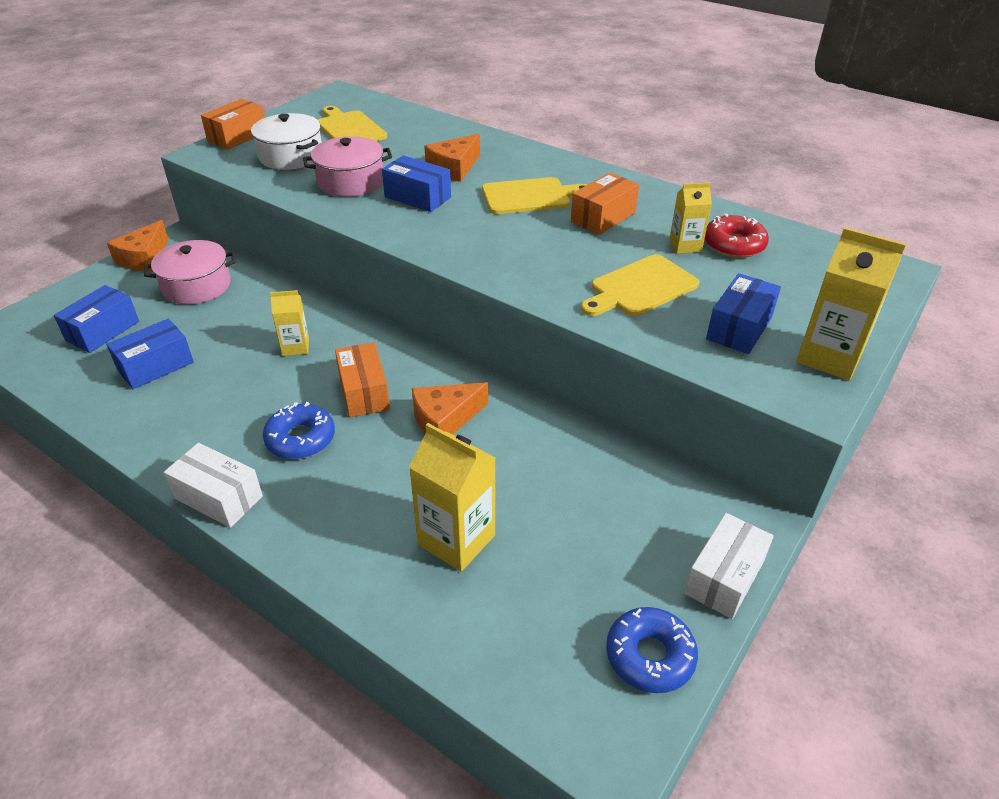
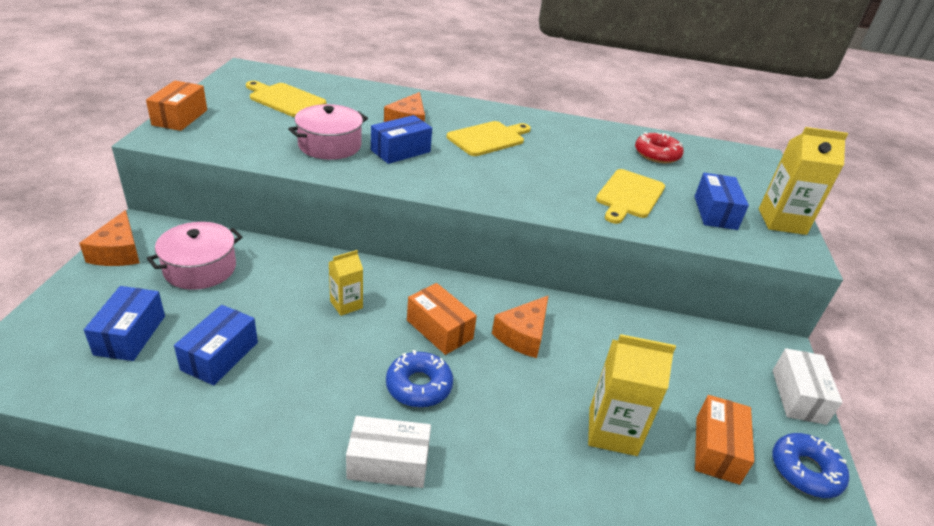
camera: 30 degrees left, 5 degrees down
(291, 156) = (251, 129): white pot -> none
(417, 197) = (400, 151): blue box -> blue box turned 45 degrees counterclockwise
(603, 217) = (555, 147): orange box -> orange box (717, 449)
(685, 246) = (628, 160): yellow carton -> none

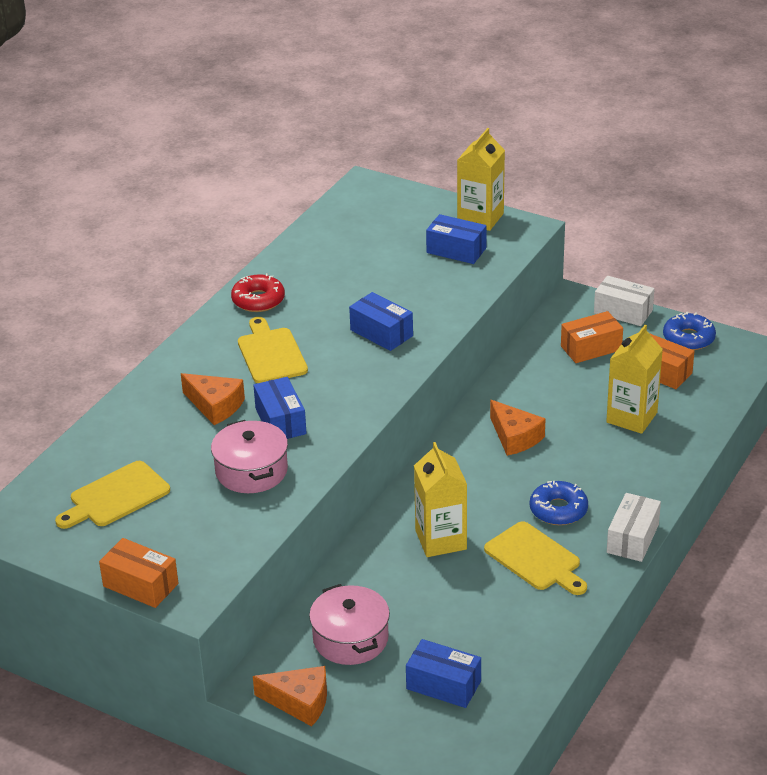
camera: 65 degrees left, 0 degrees up
(220, 356) = (489, 626): blue box -> blue box (381, 333)
(346, 304) = (441, 540): yellow carton -> yellow carton, size x1.70
(439, 329) = (493, 486): orange box -> orange box (591, 348)
(629, 195) = (413, 291): yellow cutting board -> yellow cutting board (535, 559)
(657, 154) = (341, 248): red donut -> red donut (258, 300)

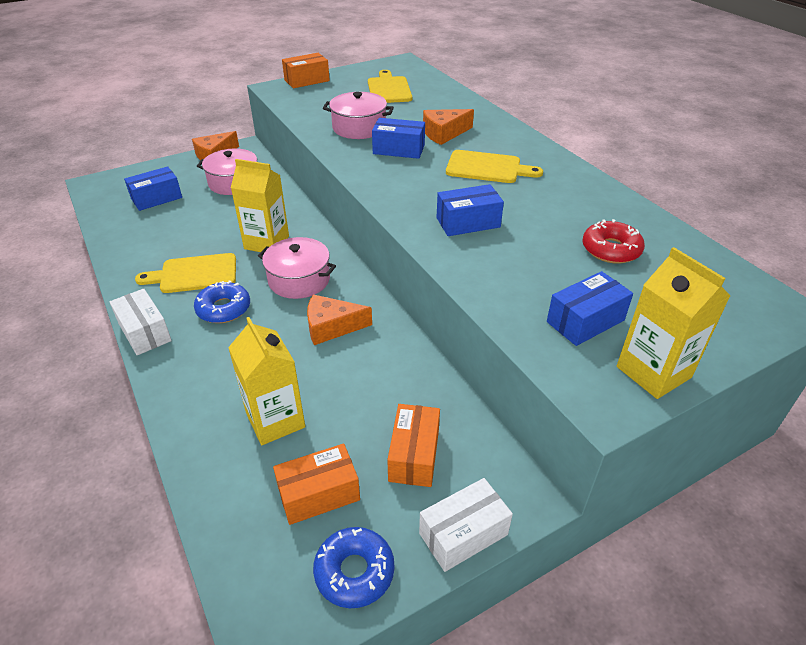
camera: 120 degrees right, 5 degrees up
(258, 300) = (573, 183): red donut -> red donut (611, 249)
(475, 486) = (299, 280): none -> pink pot

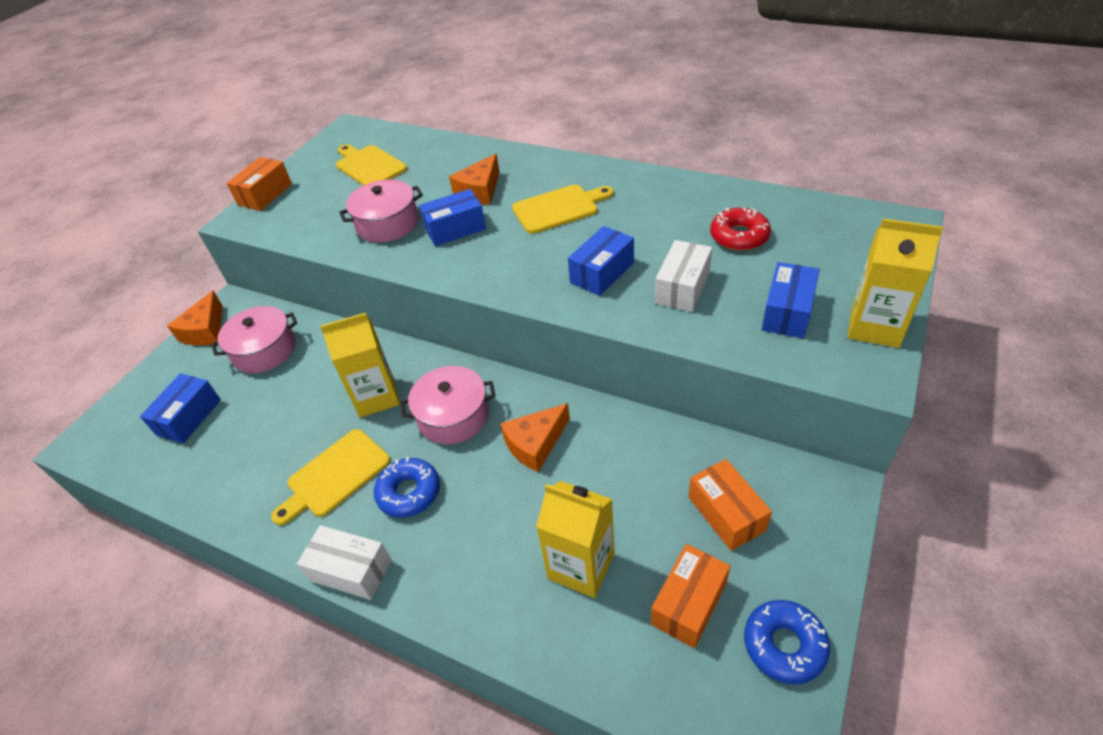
camera: 30 degrees left, 5 degrees up
(463, 534) = (826, 551): white box -> white box (682, 288)

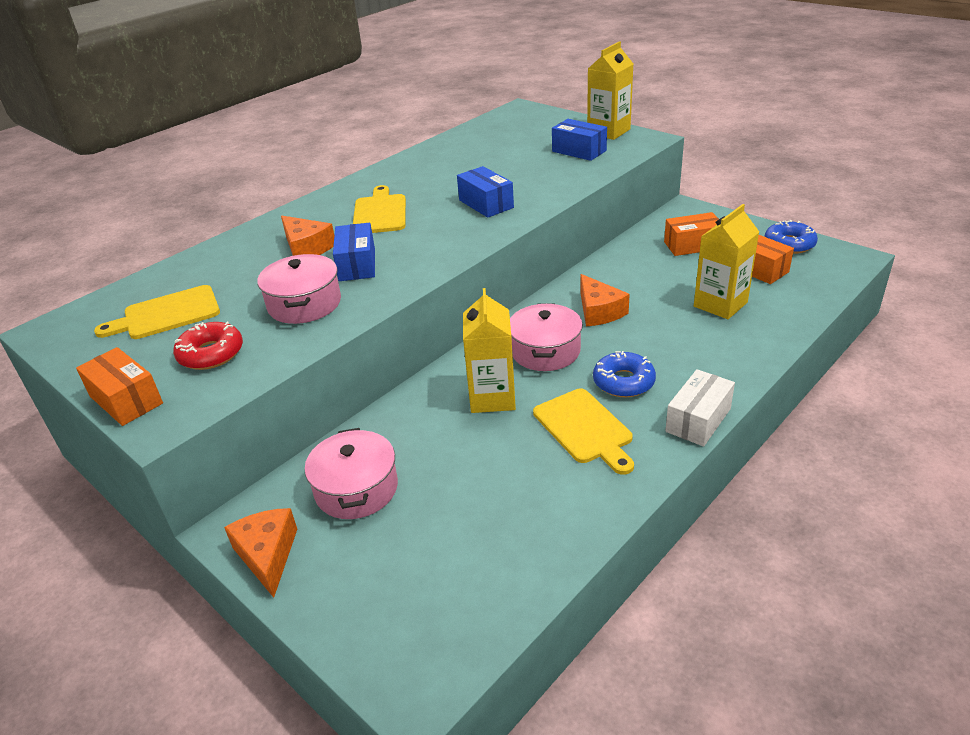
camera: 75 degrees left, 10 degrees down
(189, 417) = (433, 560): blue box -> none
(205, 331) = (267, 555): orange cheese -> orange cheese turned 135 degrees counterclockwise
(682, 288) = (528, 178): white box -> none
(739, 236) = (488, 153): red donut -> red donut (211, 354)

